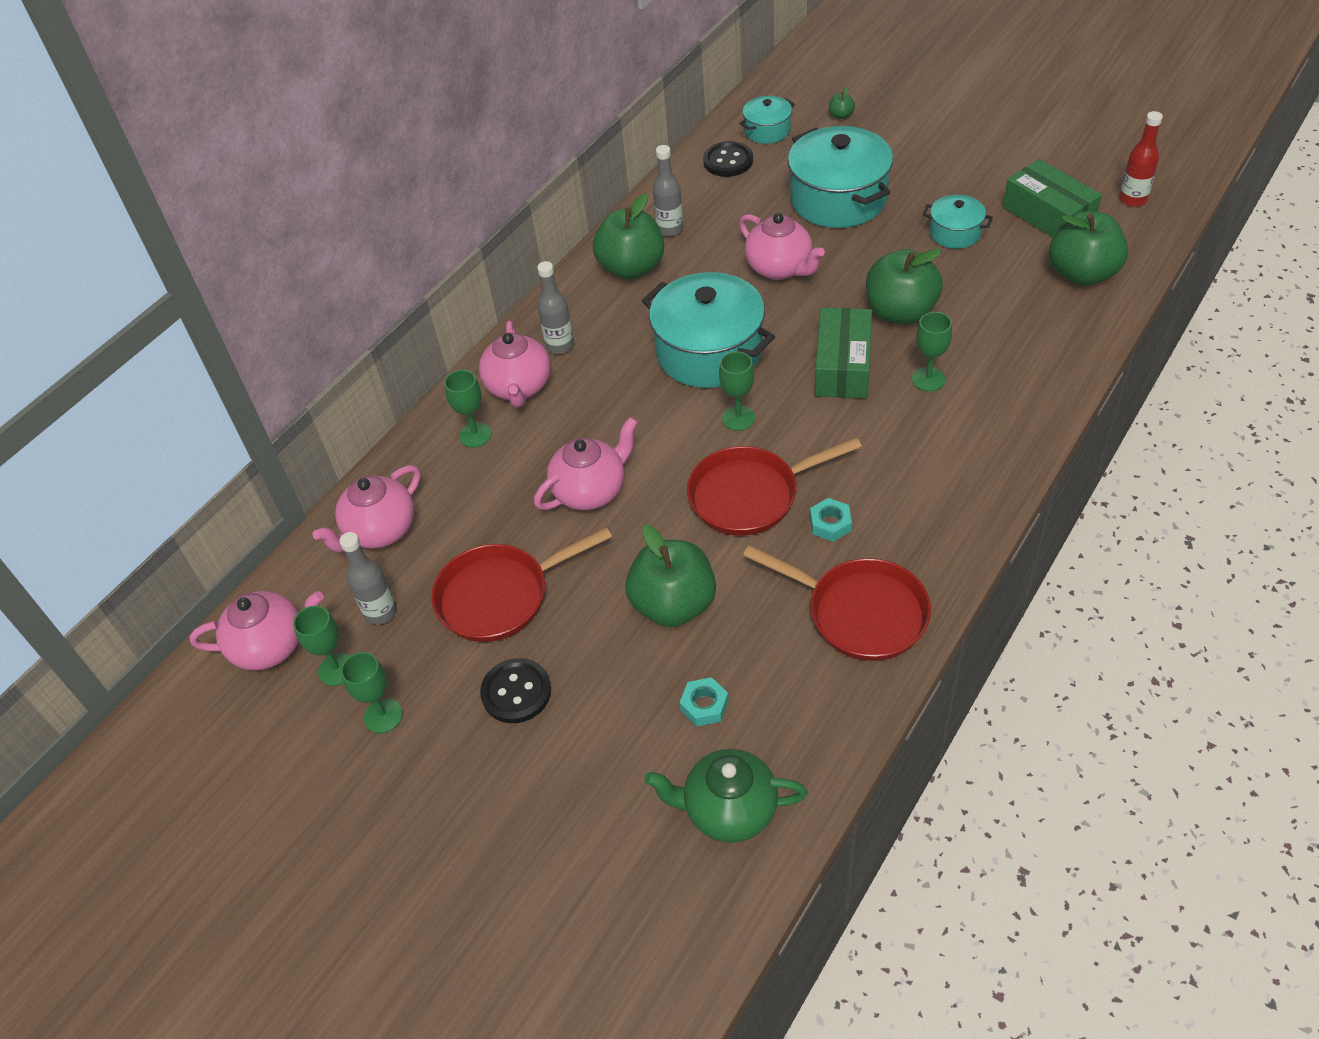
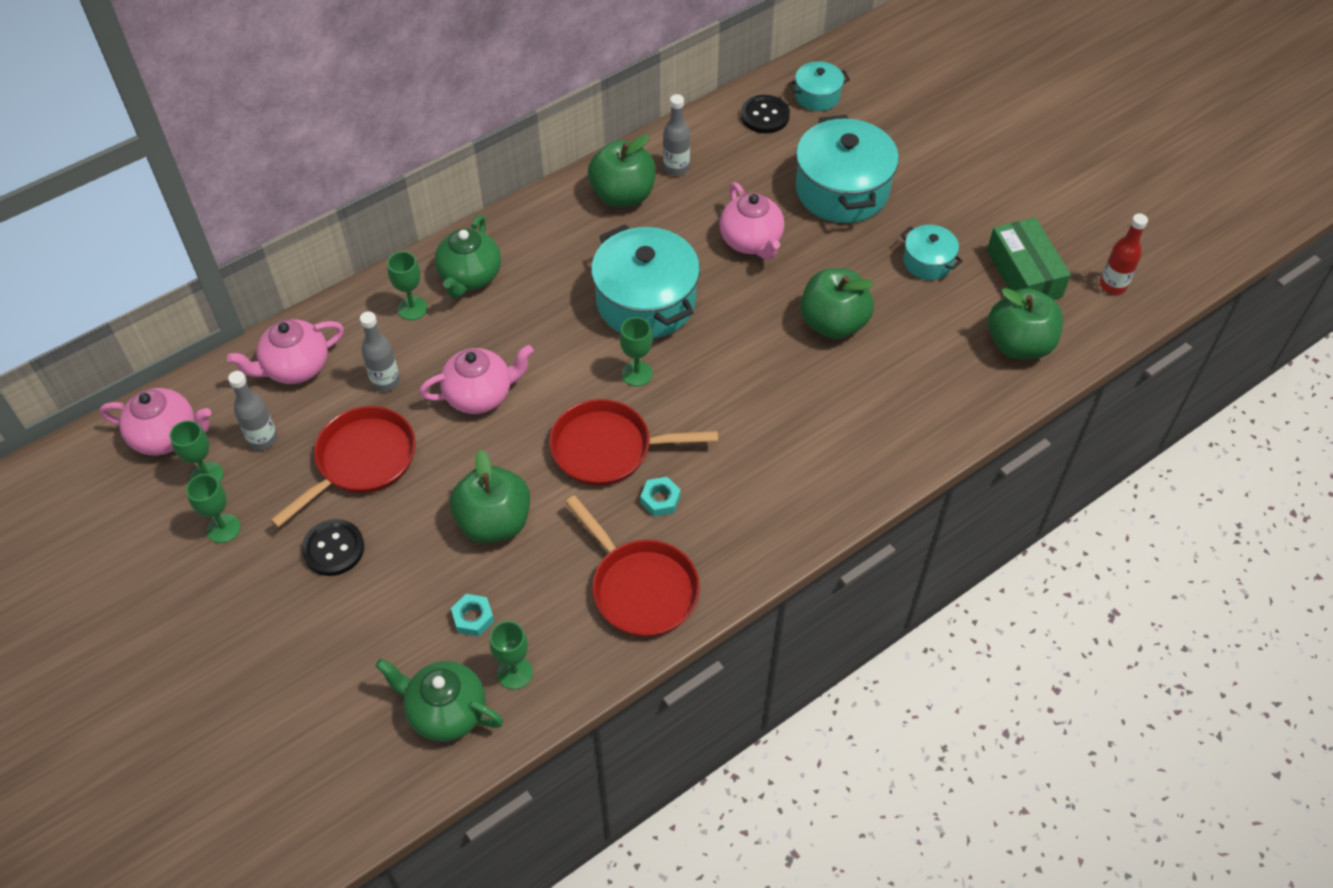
camera: 15 degrees right, 5 degrees up
(500, 596) = (361, 461): red pan -> red pan turned 135 degrees clockwise
(519, 387) = (470, 277): pink teapot -> green teapot
(560, 345) = (523, 249): grey bottle -> grey bottle (385, 381)
(841, 115) = (893, 103): green apple -> none
(843, 366) = (753, 357): green box -> none
(928, 379) = (820, 397): green goblet -> green goblet (515, 673)

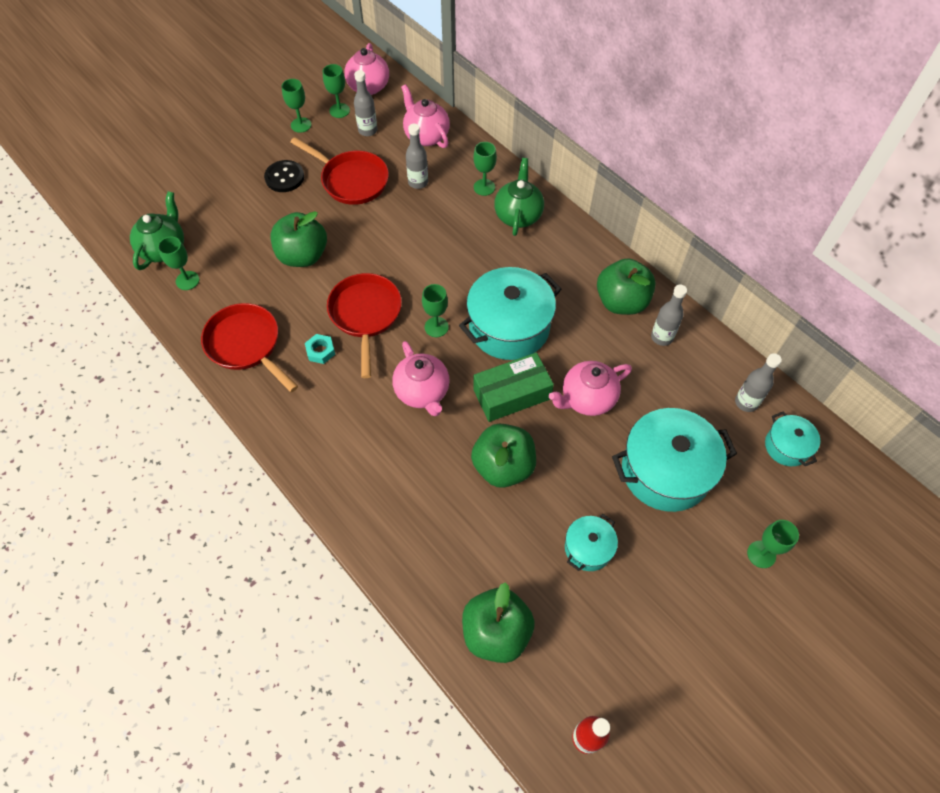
camera: 85 degrees right, 5 degrees up
(470, 277) = (518, 215): green teapot -> green teapot turned 90 degrees clockwise
(473, 618) = (229, 254): turquoise nut -> none
(480, 395) = (410, 235): pink teapot -> pink teapot (422, 392)
(640, 588) = (246, 345): red pan -> red pan turned 90 degrees clockwise
(765, 116) = (746, 402): black button -> grey bottle
(931, 136) = (761, 554): none -> green goblet
(1024, 274) = (587, 642): green box -> green box (512, 394)

